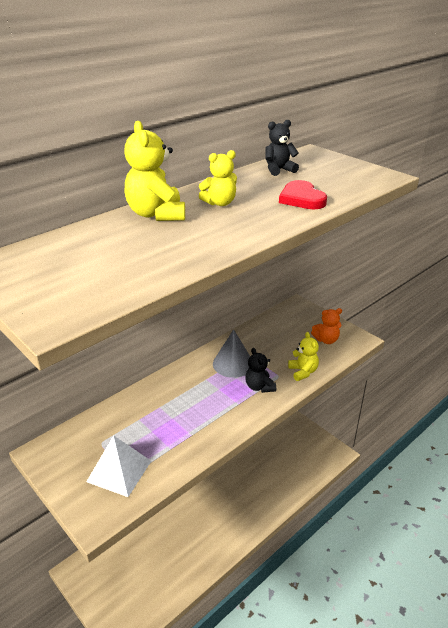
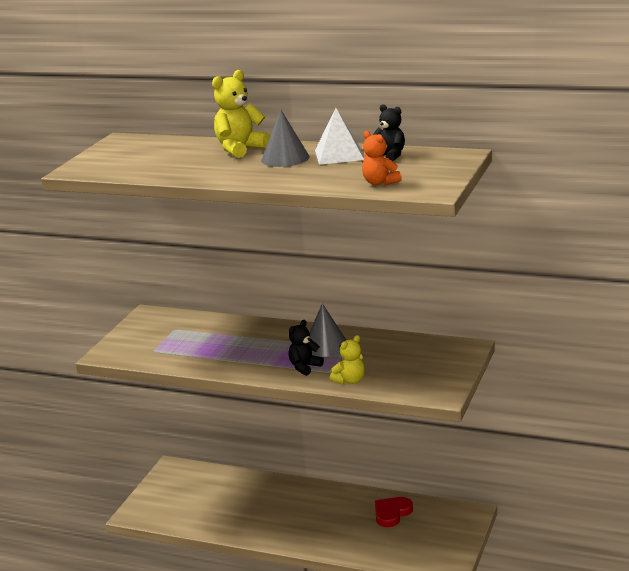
camera: 65 degrees right, 10 degrees down
(119, 471) = (153, 346): white pyramid -> white pyramid (339, 155)
(220, 203) = (285, 158): yellow teddy bear -> grey cone
(302, 199) = (330, 177): red heart -> red heart (392, 513)
(326, 340) = (419, 378): orange teddy bear -> orange teddy bear (380, 182)

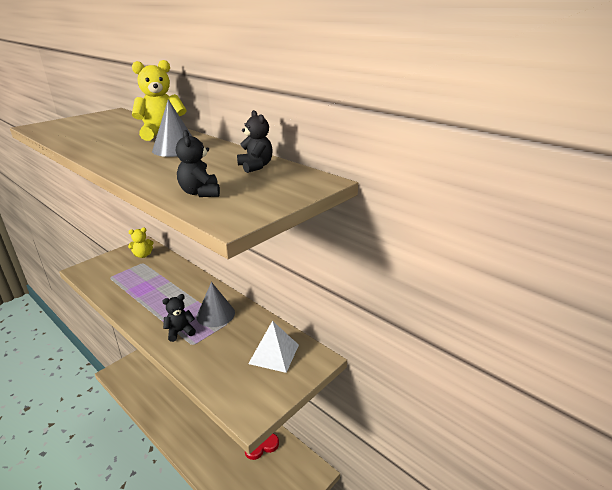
camera: 20 degrees right, 5 degrees up
(339, 155) = (219, 155): white pyramid -> white pyramid (274, 354)
(350, 381) = (196, 361): yellow teddy bear -> yellow teddy bear (143, 255)
(380, 182) = (200, 193): orange teddy bear -> black teddy bear

